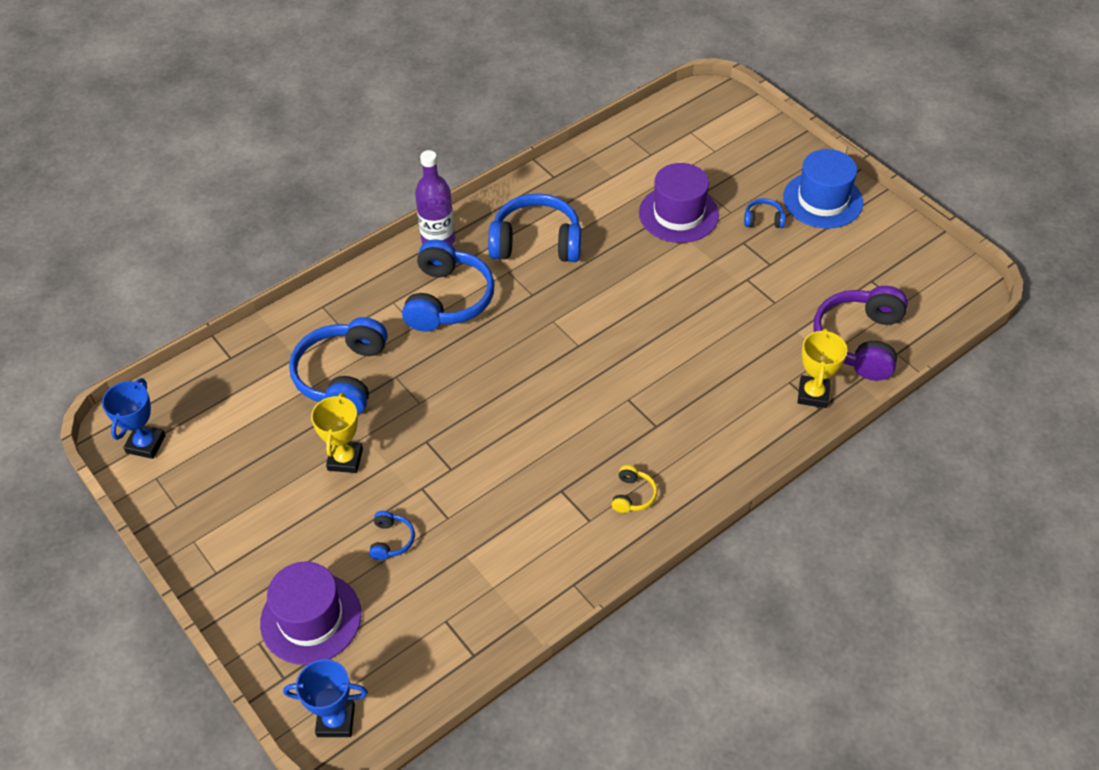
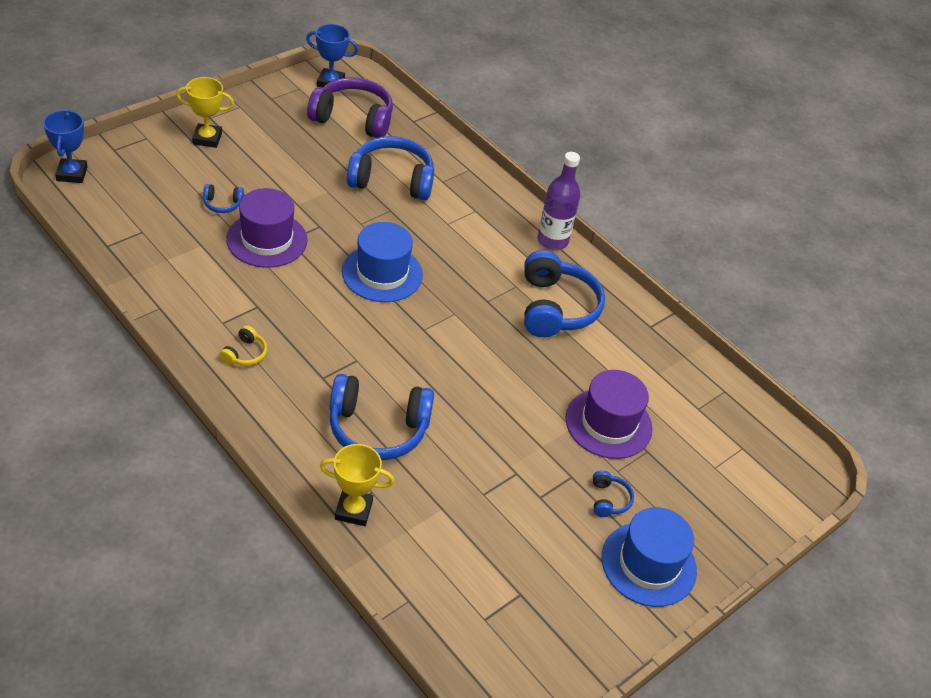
camera: 80 degrees right, 5 degrees down
(311, 618) = (160, 162): purple hat -> purple hat (267, 239)
(345, 459) = (305, 180): yellow trophy -> yellow trophy (207, 138)
(448, 299) = (479, 244): blue headphones -> blue headphones (377, 428)
(499, 381) = (382, 273): none -> blue hat
(633, 495) = (245, 354): yellow headphones -> yellow headphones turned 75 degrees counterclockwise
(859, 341) = (427, 566): purple headphones -> purple headphones (353, 119)

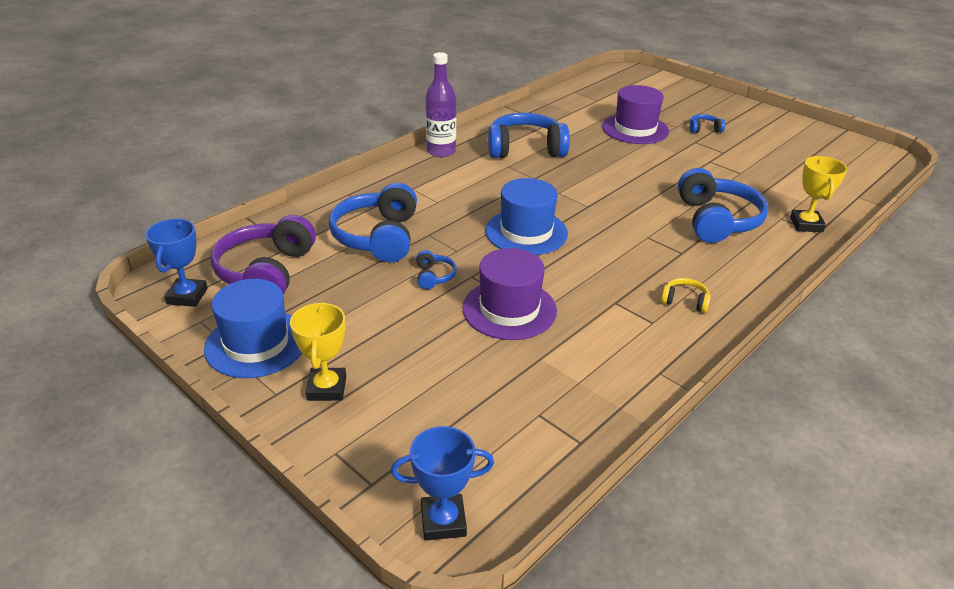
camera: 90 degrees left, 10 degrees down
(222, 204) = (460, 352): blue headphones -> blue headphones (434, 276)
(648, 564) = (743, 117): blue hat -> blue hat (256, 343)

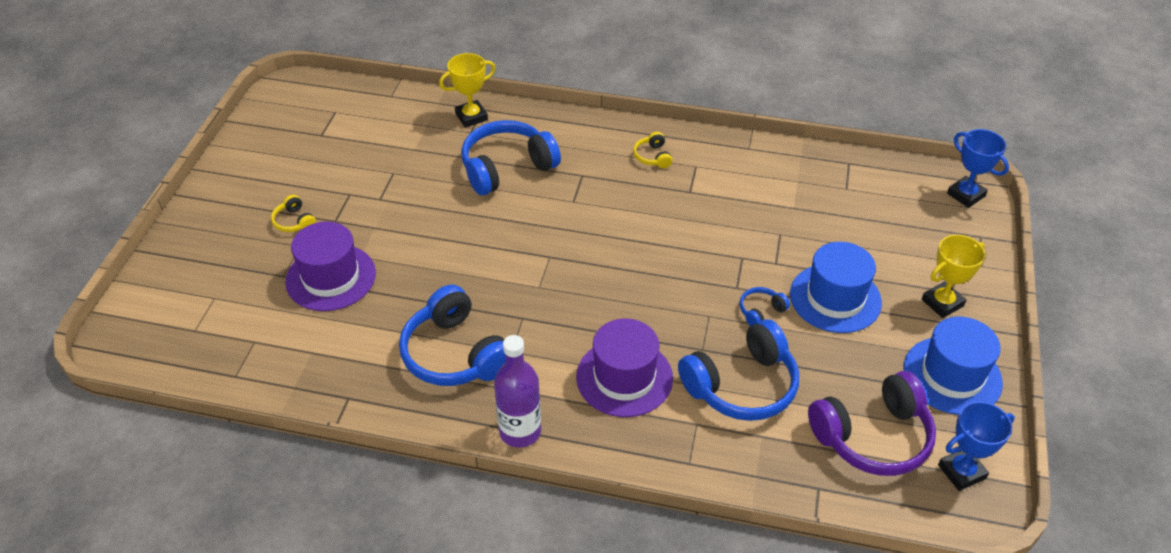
camera: 120 degrees left, 10 degrees up
(509, 309) = (757, 245): purple hat -> purple hat (624, 377)
(526, 232) = (635, 281): blue hat -> blue hat (835, 298)
(704, 129) = (294, 222): blue headphones -> yellow headphones

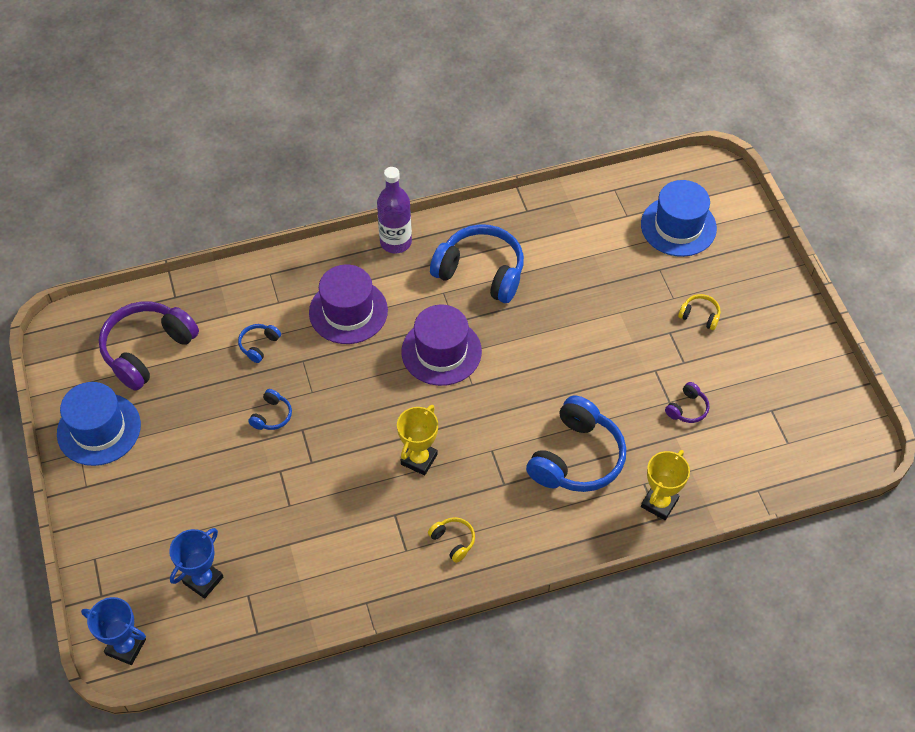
camera: 150 degrees right, 10 degrees up
(331, 277) = (623, 284): purple hat -> purple hat (441, 351)
(384, 162) = (687, 409): none -> purple headphones
(742, 385) = (259, 345): blue headphones -> blue headphones, size x0.44
(835, 298) = (215, 458): blue hat -> blue hat (678, 226)
(942, 303) = (121, 498): yellow trophy -> yellow trophy (419, 459)
(961, 472) = (76, 353): blue trophy -> blue trophy (203, 580)

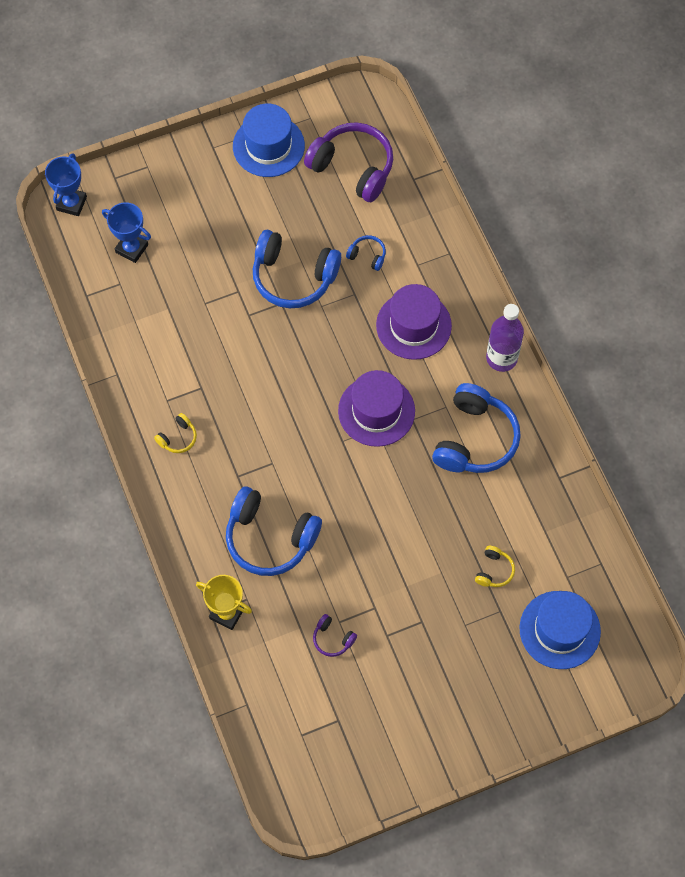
camera: 85 degrees right, 10 degrees up
(272, 416) = (293, 277): blue headphones -> blue headphones, size x2.25
(419, 459) = (258, 402): yellow trophy -> none
(700, 315) = (445, 651): yellow headphones -> yellow headphones (494, 570)

